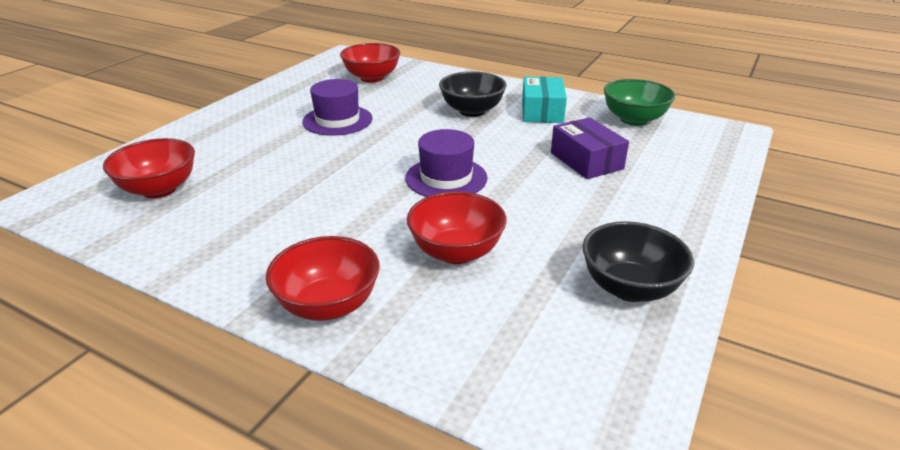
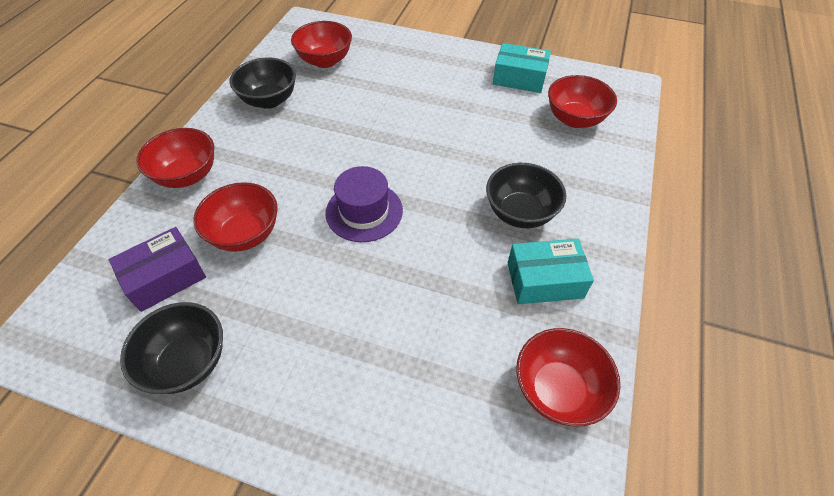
camera: 80 degrees right, 20 degrees up
(209, 235) = (269, 100): none -> black bowl
(298, 90) = (519, 78): none -> turquoise box
(337, 120) = (462, 118): purple hat -> none
(586, 161) = (422, 329): purple box -> purple box (165, 277)
(634, 120) = (557, 390): green bowl -> red bowl

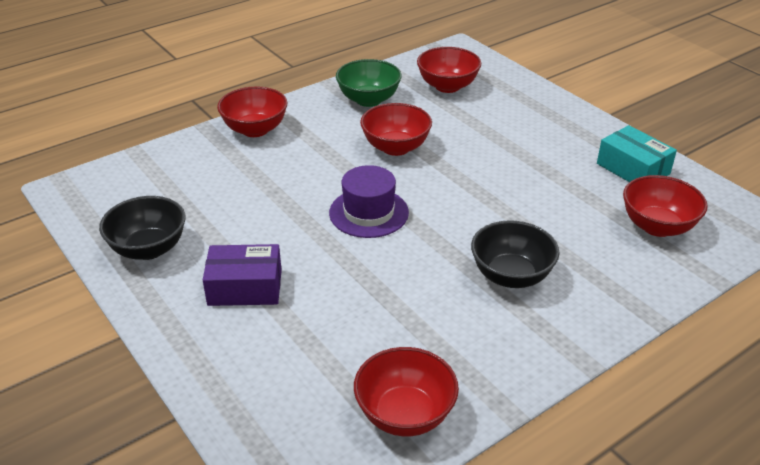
camera: 35 degrees right, 15 degrees down
(165, 277) = (180, 190): purple box -> purple box (245, 287)
(245, 234) = (261, 187): red bowl -> red bowl (395, 147)
(269, 100) = (368, 100): black bowl -> green bowl
(544, 280) = (479, 335): turquoise box -> none

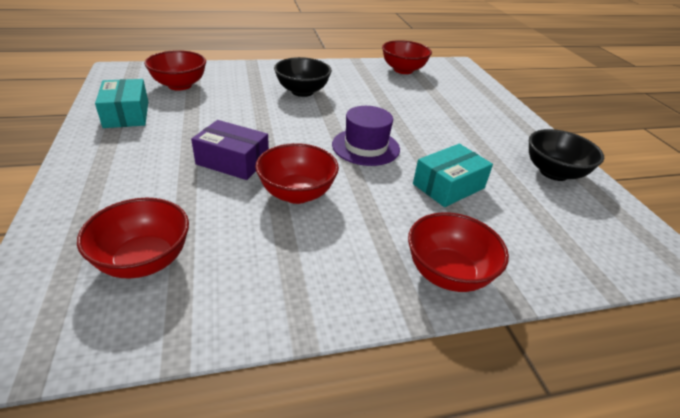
camera: 160 degrees left, 0 degrees up
(245, 287) = (475, 130): purple box -> purple box (232, 161)
(267, 195) = (448, 186): none -> turquoise box
(368, 100) = (271, 274): green bowl -> none

